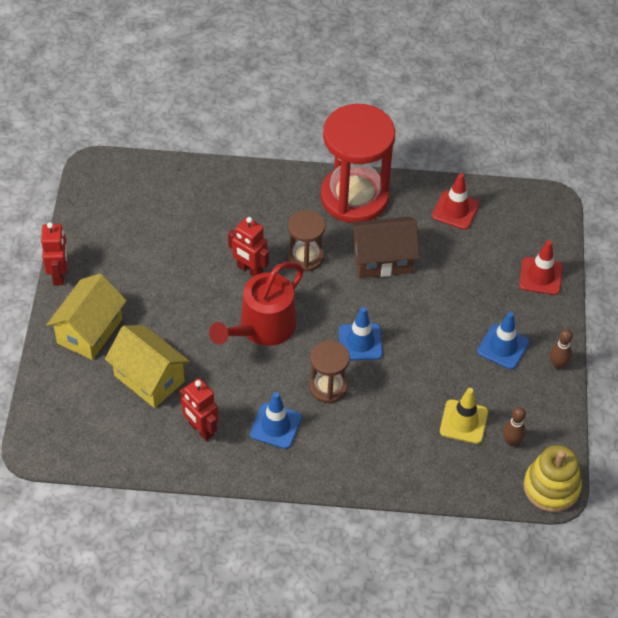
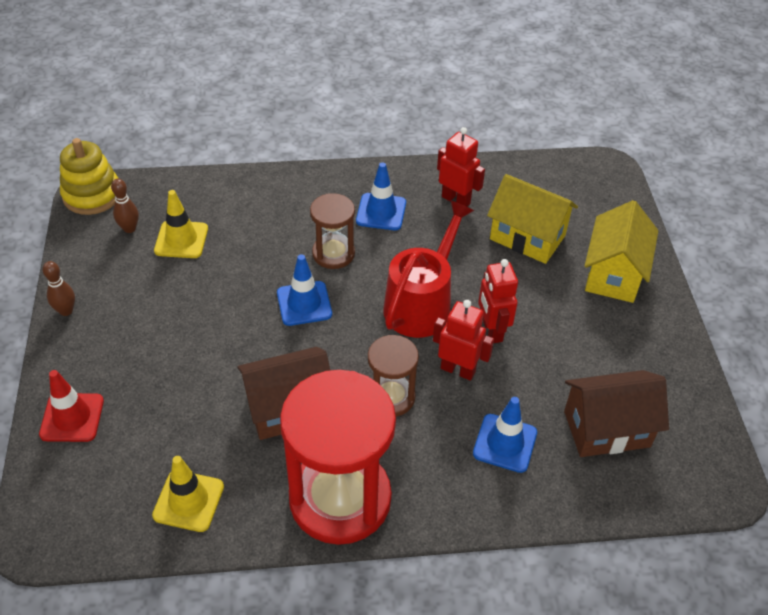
camera: 170 degrees right, 5 degrees down
(59, 275) = (682, 330): red robot -> red robot (491, 330)
(156, 213) = (606, 429): none -> brown house
(455, 210) = (188, 501): red traffic cone -> yellow traffic cone
(503, 347) = (131, 321): blue traffic cone -> blue traffic cone (505, 443)

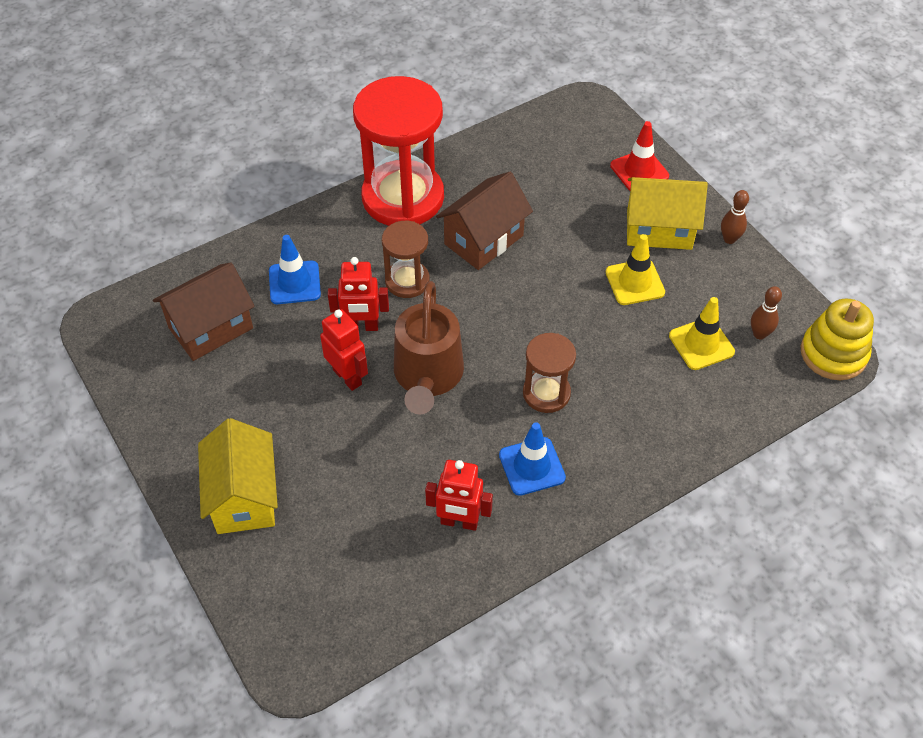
camera: 155 degrees right, 5 degrees up
(188, 501) = (508, 156): yellow traffic cone -> yellow traffic cone (635, 282)
(304, 303) = (536, 330): blue traffic cone -> none
(422, 303) = (428, 376): red watering can -> brown watering can
(527, 237) = (355, 505): yellow house -> yellow house (659, 229)

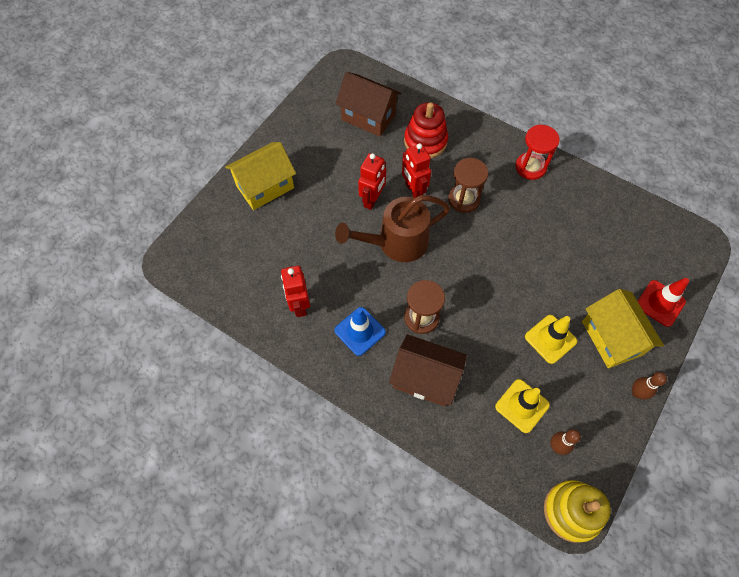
camera: 65 degrees right, 10 degrees up
(294, 283) = (425, 141): blue traffic cone -> red stacking toy
(403, 197) = (530, 167): red hourglass -> red hourglass, size x0.51
(483, 240) = (526, 228): brown house -> brown house (425, 378)

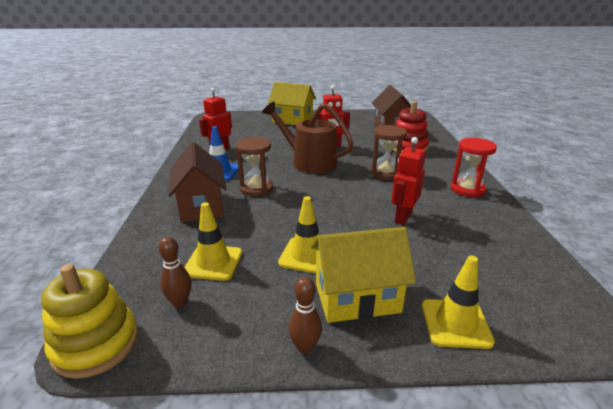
camera: 55 degrees right, 35 degrees down
(413, 191) = (361, 155): red robot -> red robot (402, 217)
(611, 338) = (357, 298): yellow house -> yellow house turned 45 degrees clockwise
(660, 303) = (455, 323): red traffic cone -> yellow traffic cone

